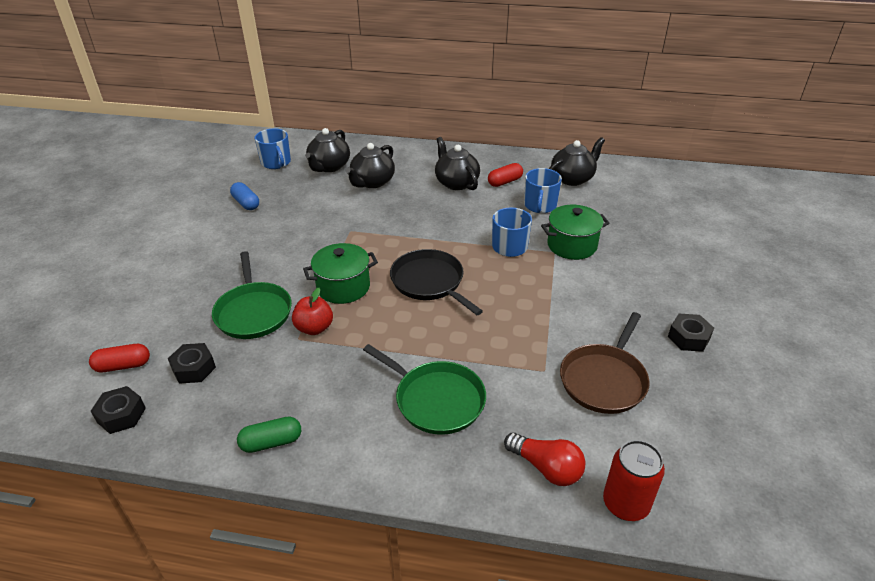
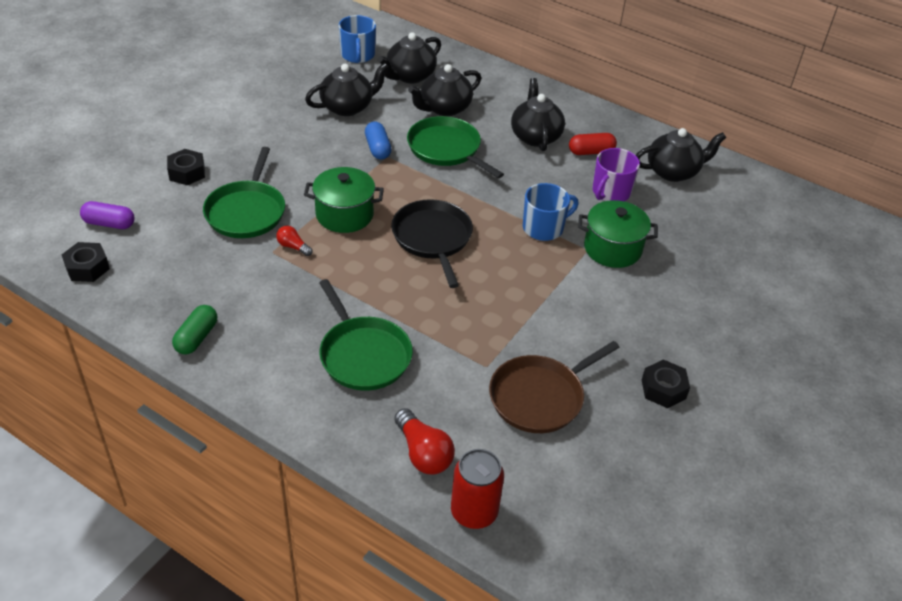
camera: 20 degrees right, 5 degrees up
(123, 366) = (109, 224): red capsule -> purple capsule
(194, 368) = (166, 247): black nut -> black nut (187, 173)
(246, 203) = (302, 93): blue capsule -> blue capsule (377, 148)
(271, 442) = (196, 338): green capsule -> green capsule turned 75 degrees counterclockwise
(292, 203) = (347, 107): none -> black teapot
(314, 328) = (293, 247): red apple -> red light bulb
(394, 211) = (446, 149): none -> green pan
(540, 205) = (610, 192): blue mug -> purple mug

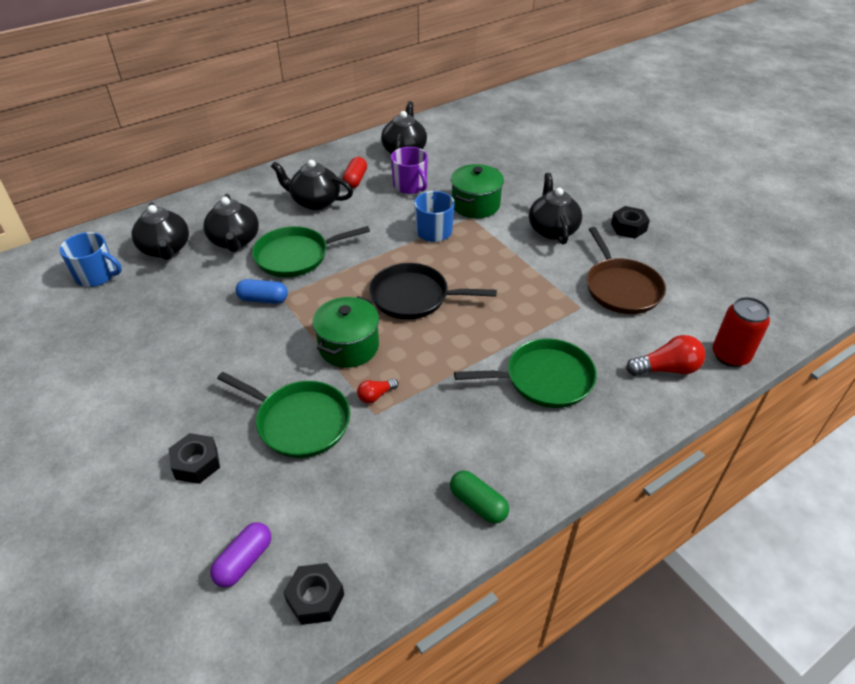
camera: 65 degrees left, 0 degrees up
(347, 107) = (180, 304): black teapot -> black teapot (552, 230)

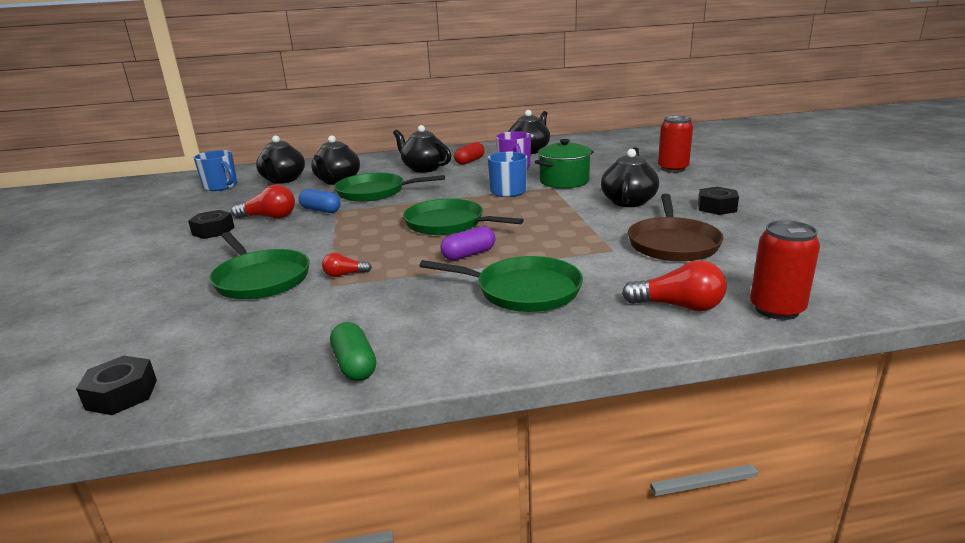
camera: 25 degrees right, 20 degrees down
(196, 463) = (151, 287): black nut -> black nut (213, 231)
(215, 323) = (269, 217): none -> red light bulb
(244, 561) = (102, 354): purple capsule -> purple capsule (469, 254)
(349, 346) = (357, 243): green pot -> none
(414, 297) = (448, 223): black pan -> green pan
(561, 168) = (673, 169): none -> red can

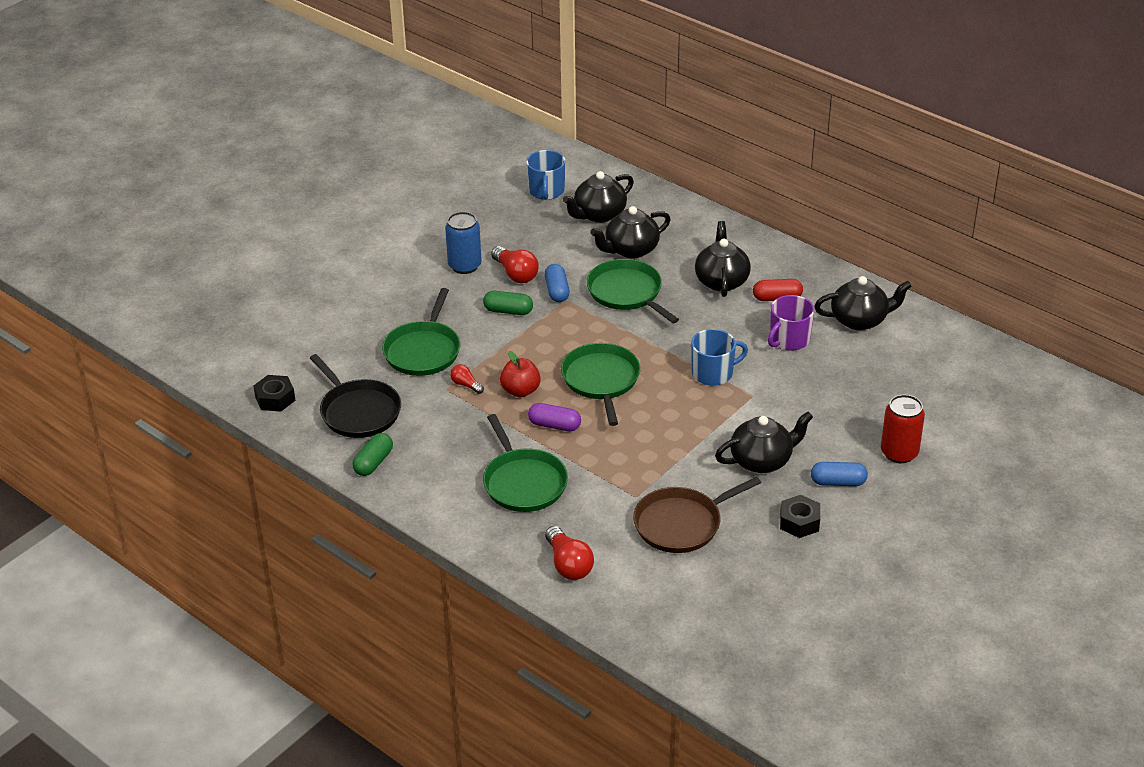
camera: 50 degrees right, 15 degrees up
(213, 231) = (464, 266): black nut -> blue can
(261, 343) = (358, 411): none -> black pan
(300, 231) = (508, 311): none -> green capsule
(400, 255) = (520, 391): none -> red apple
(564, 181) = (778, 395): green pot -> none
(683, 188) = (838, 482): none -> blue capsule
(776, 309) = (607, 611): red can -> none

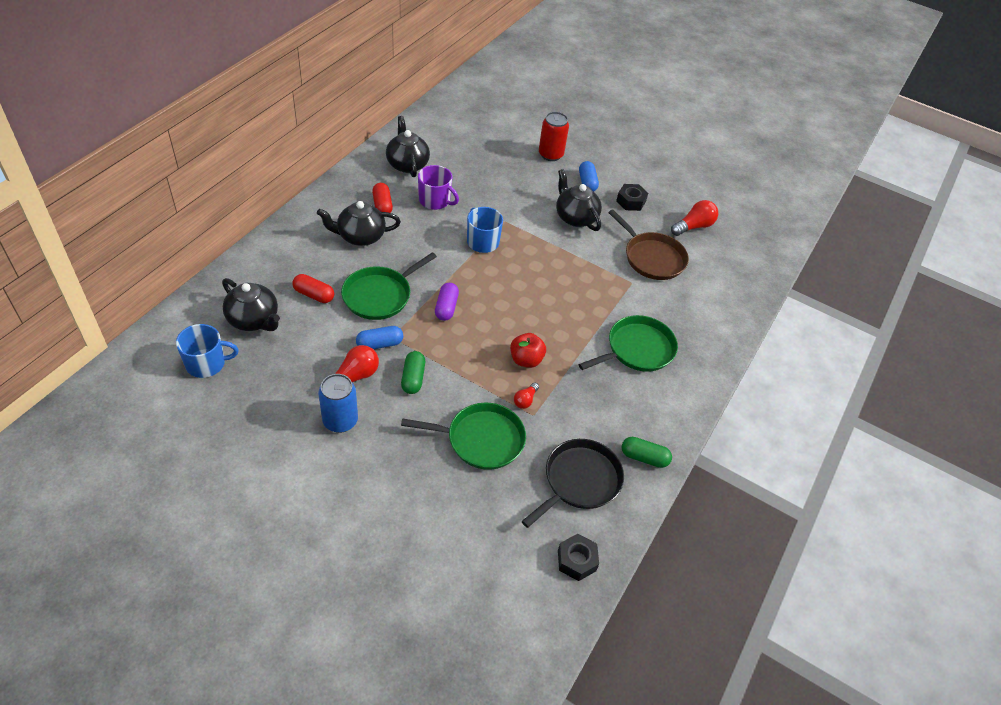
camera: 105 degrees left, 10 degrees up
(554, 425) = (565, 334): purple capsule -> purple capsule (446, 307)
(568, 564) = (713, 317): red light bulb -> red light bulb (693, 226)
(601, 380) = (503, 307): green pan -> none
(631, 250) = (314, 295): black teapot -> red capsule

